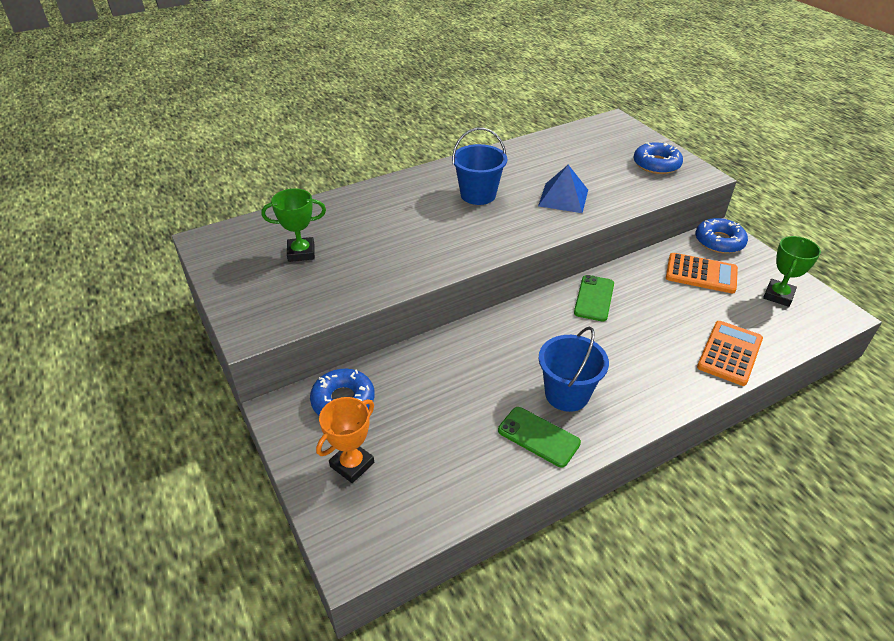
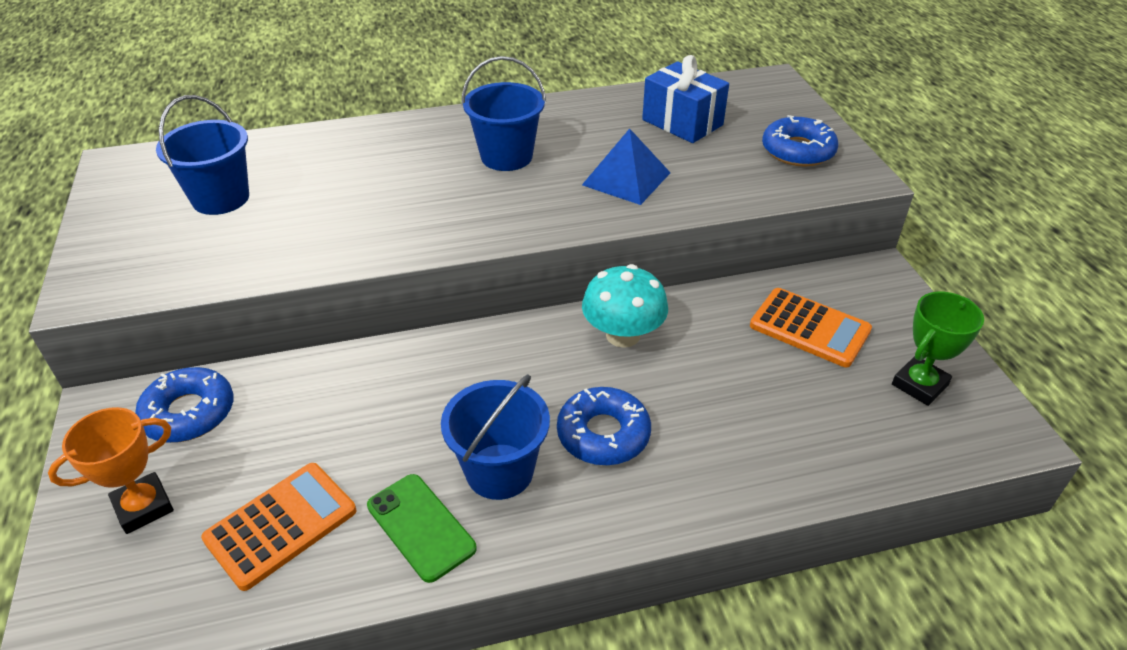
camera: 15 degrees right, 0 degrees up
(301, 253) = (220, 198): green trophy -> blue bucket
(576, 156) = (682, 122): none -> blue gift
(594, 298) = (623, 335): green phone -> turquoise mushroom
(719, 241) = (866, 283): blue donut -> blue donut (603, 434)
(729, 353) = (789, 461): orange calculator -> orange calculator (281, 525)

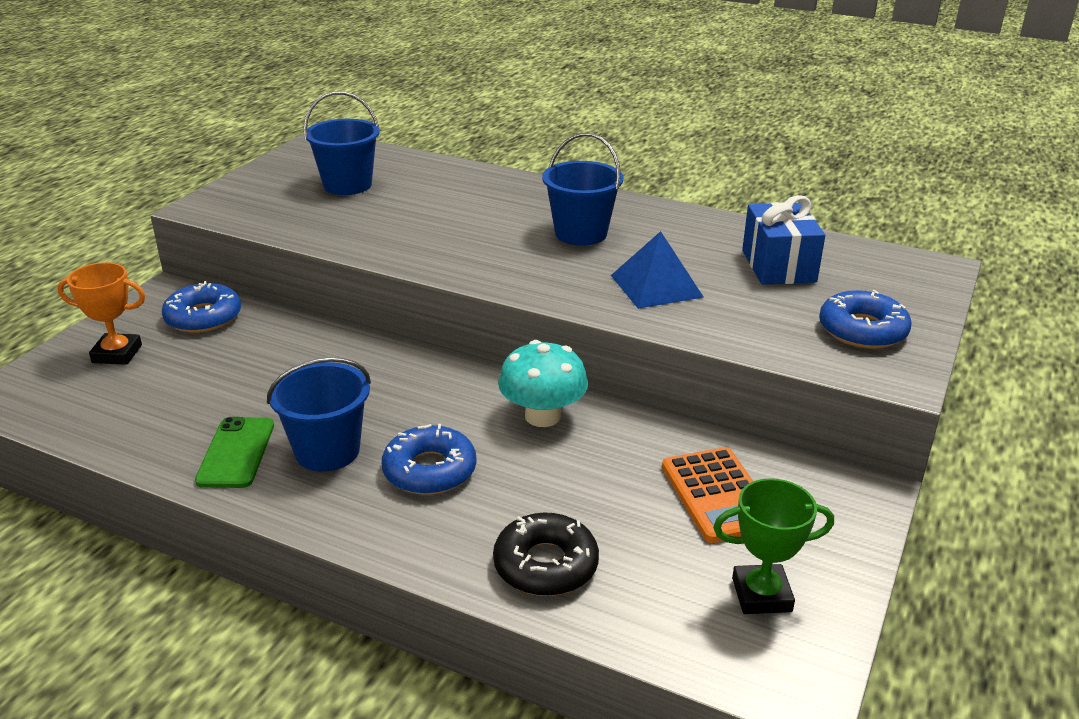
camera: 40 degrees right, 10 degrees down
(281, 525) = (166, 404): orange calculator -> none
(780, 455) = (545, 565): none -> black donut

